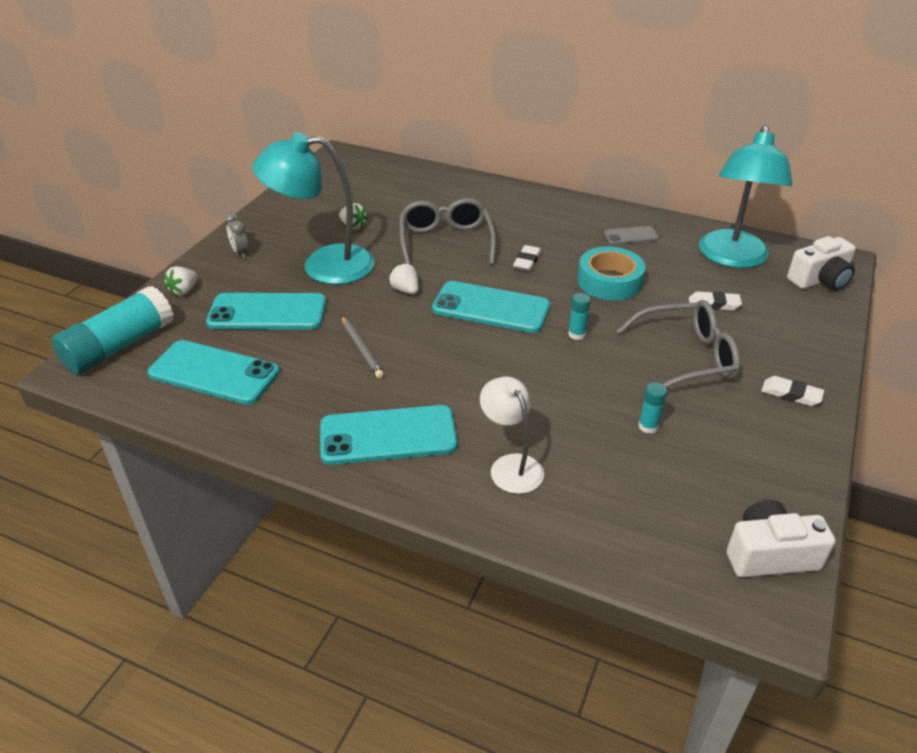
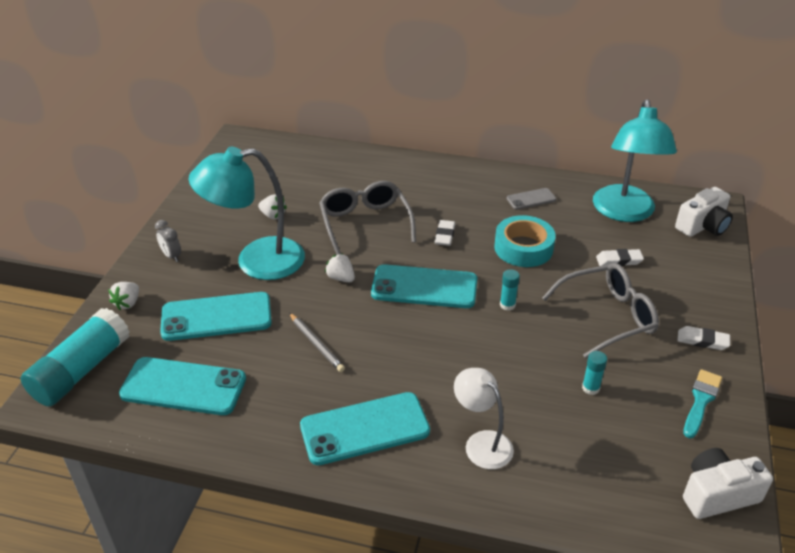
camera: 10 degrees left, 0 degrees up
(774, 455) = (701, 401): none -> turquoise brush

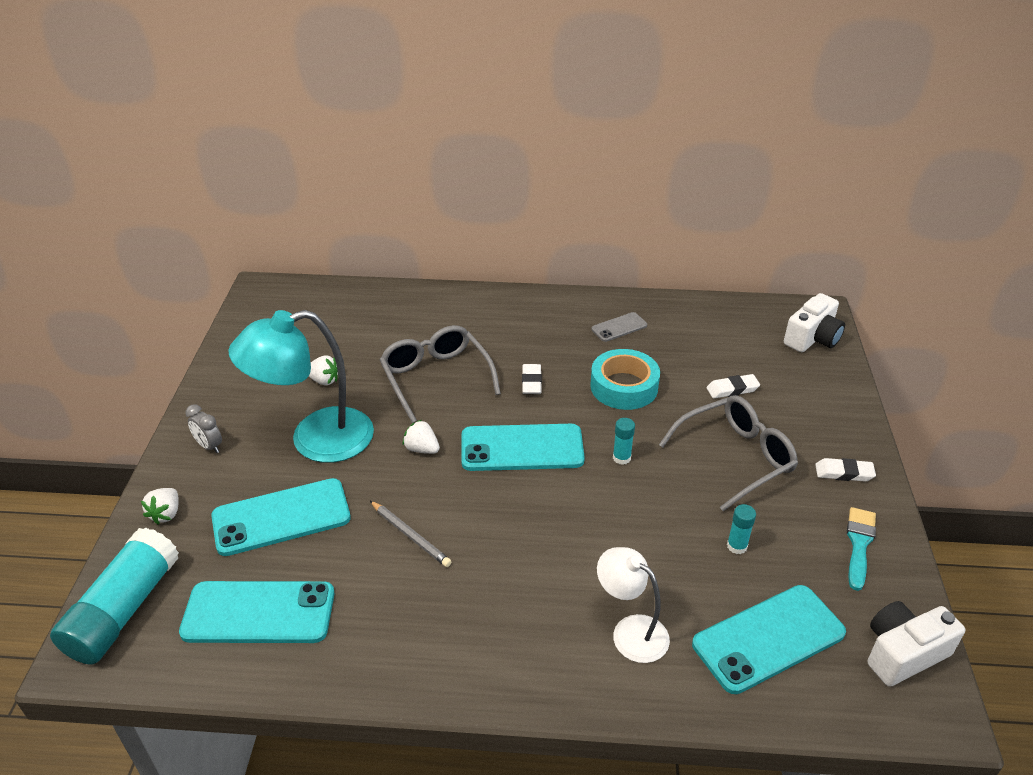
camera: 10 degrees left, 0 degrees up
(365, 429) = (491, 634): turquoise phone -> turquoise phone (768, 639)
(624, 212) = (725, 332): turquoise lamp -> none

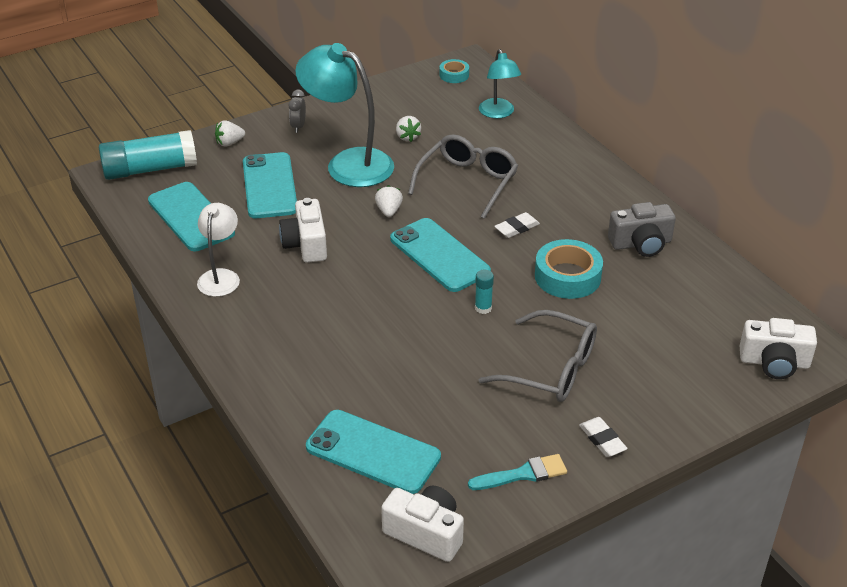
camera: 55 degrees right, 0 degrees up
(269, 306) = (454, 75): none -> turquoise tape
(281, 517) = (269, 186): turquoise phone -> turquoise phone turned 45 degrees clockwise
(359, 311) = (498, 113): none -> turquoise lamp
(410, 535) = (306, 244): grey pencil -> white camera
(619, 327) = (641, 244): grey phone -> grey camera
(630, 631) = (317, 379): white lamp -> white lamp (221, 276)
(732, 389) = (637, 337): white eraser -> none
(737, 546) = (450, 404): turquoise glue stick -> none

